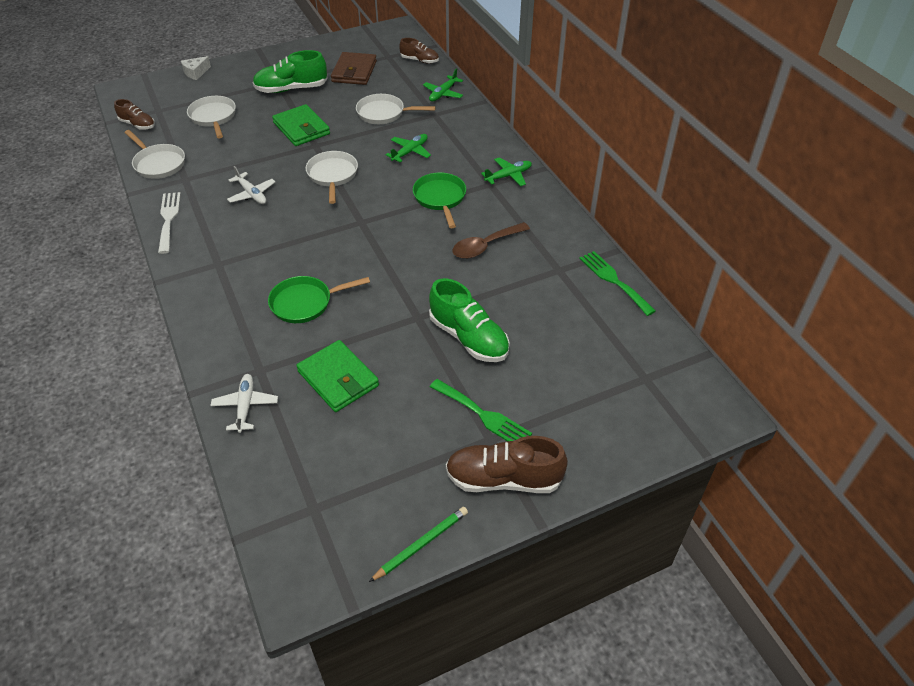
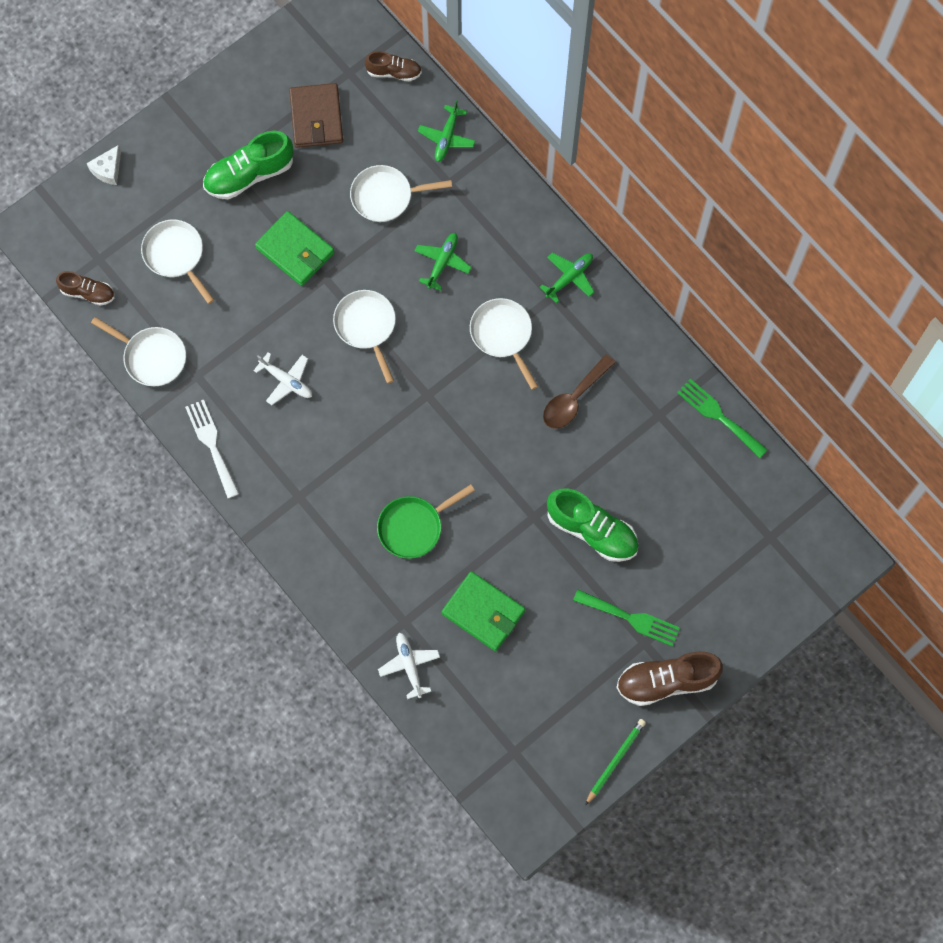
camera: 15 degrees left, 25 degrees up
(440, 198) = (503, 335): green pan -> white pan

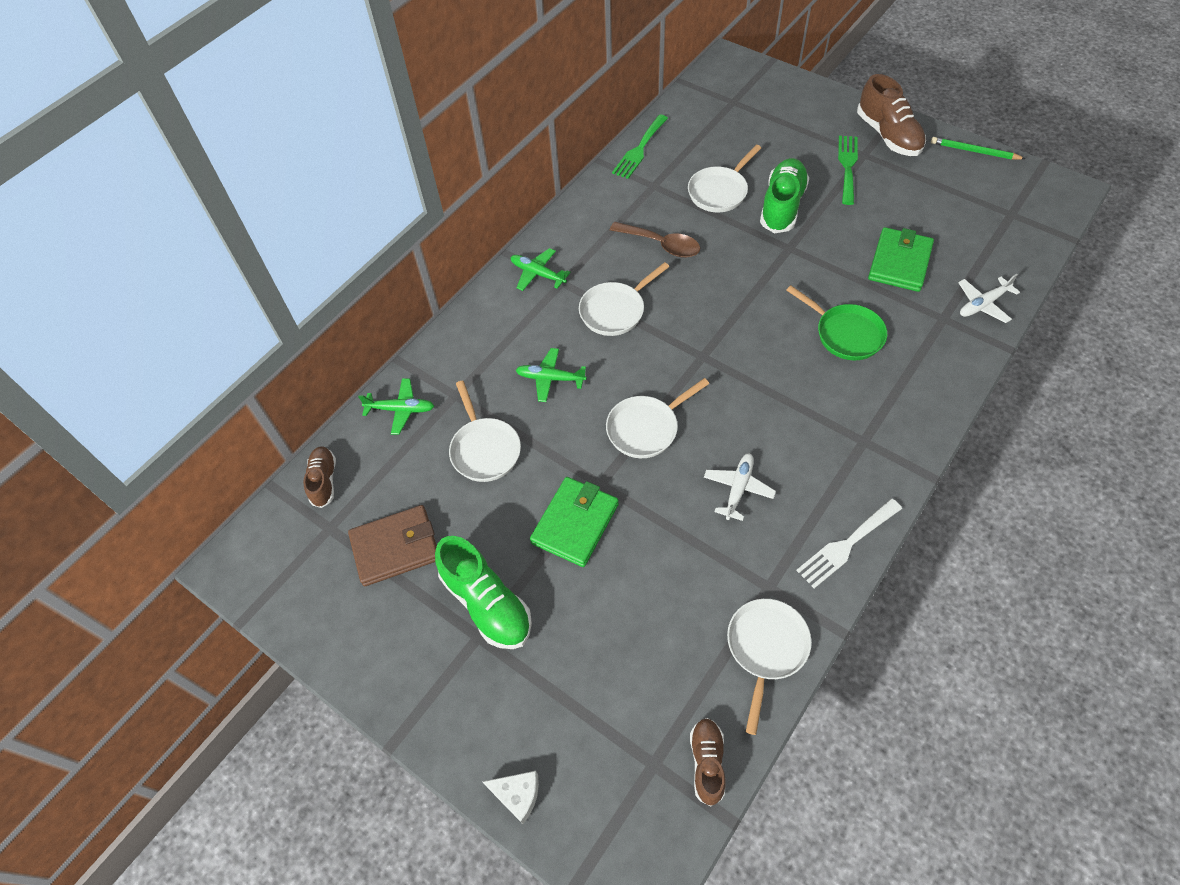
camera: 100 degrees left, 15 degrees down
(176, 255) = (620, 661): white pan -> white pan (719, 191)

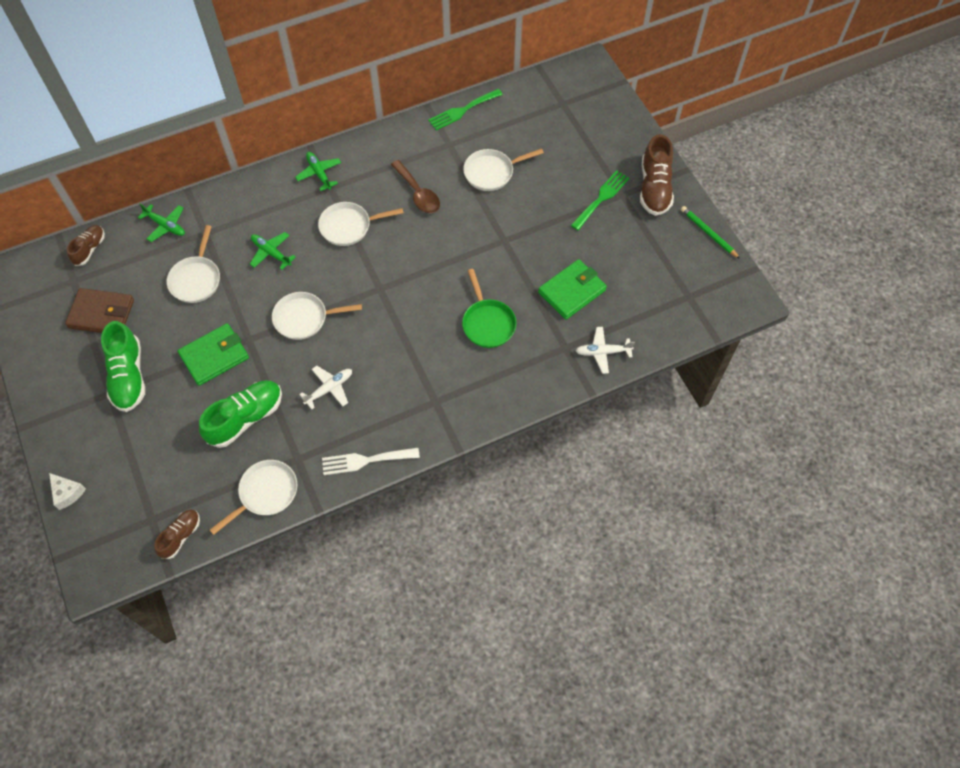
camera: 25 degrees right, 5 degrees up
(782, 206) = (526, 206): green shoe -> green shoe (246, 418)

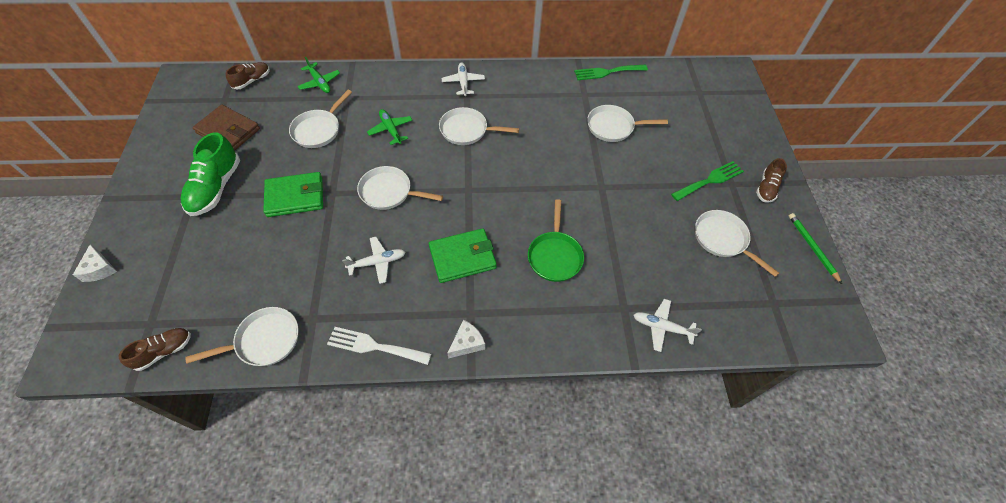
camera: 20 degrees right, 5 degrees down
(246, 418) = (289, 261): green shoe -> none
(319, 173) = (463, 82): green plane -> white plane
(418, 193) = (539, 123): brown spoon -> none
(444, 427) = (467, 343): none -> white cheese
(572, 291) = (650, 255): green wallet -> green wallet (462, 257)
(630, 253) = (722, 239): none -> white pan
(654, 188) = (766, 188): brown shoe -> brown shoe, size x0.59

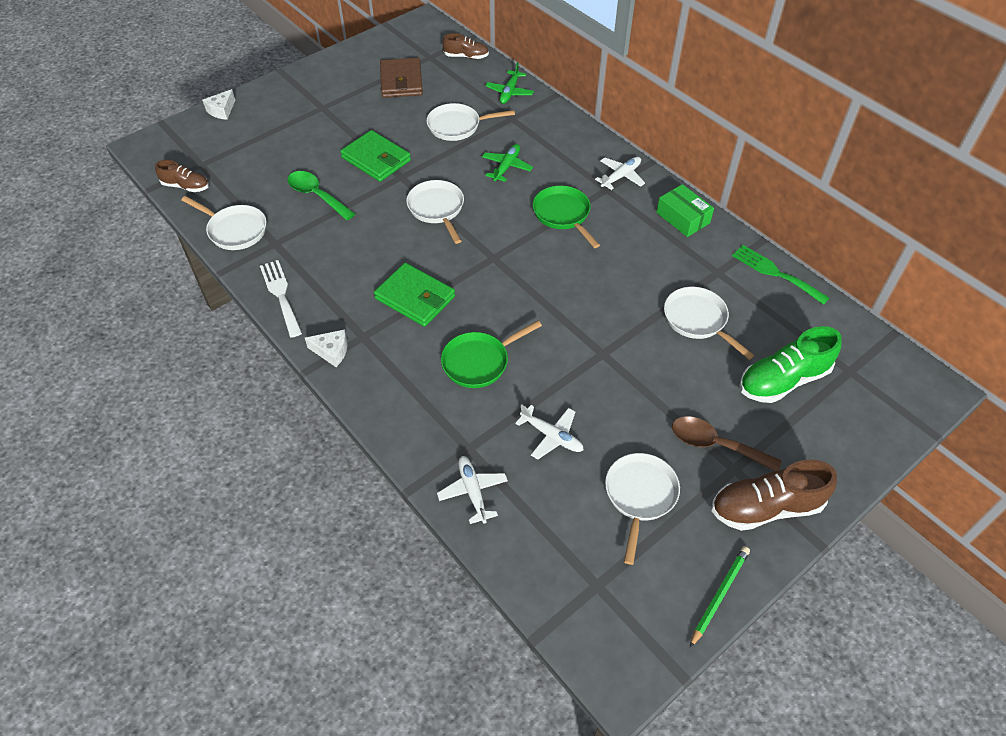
camera: 55 degrees right, 5 degrees down
(216, 188) = (341, 113): green shoe -> green shoe (783, 380)
(290, 258) = (317, 195): none -> green spoon
(377, 262) = (359, 247): white plane -> white plane (552, 436)
(467, 130) = (563, 215): white pan -> green pan
(527, 79) = (683, 218): none -> green box
(710, 180) = (716, 445): green fork -> brown spoon
(766, 188) = (765, 507): brown shoe -> brown shoe, size x1.70

